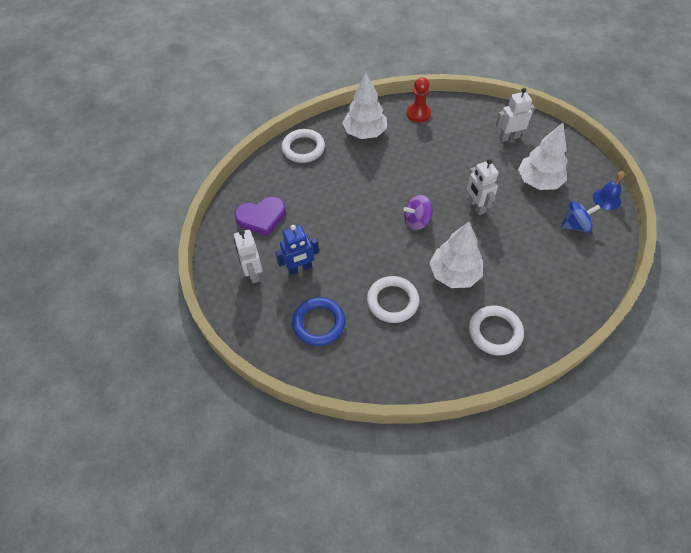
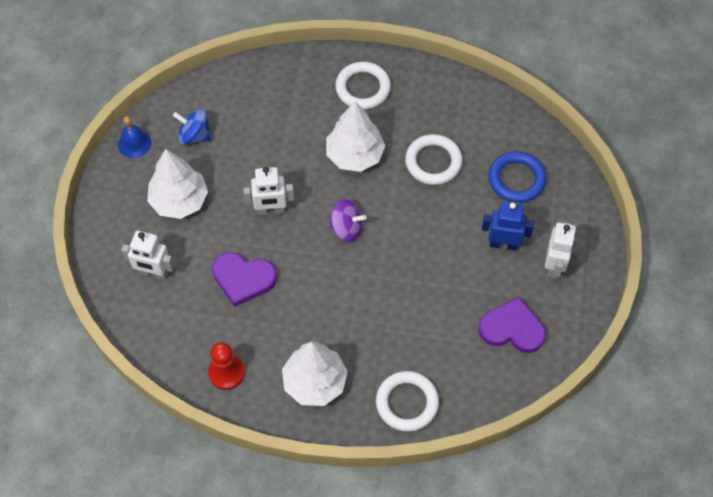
camera: 150 degrees left, 5 degrees up
(454, 160) = (243, 279): none -> purple heart
(476, 206) = (271, 210): white robot -> white robot turned 75 degrees clockwise

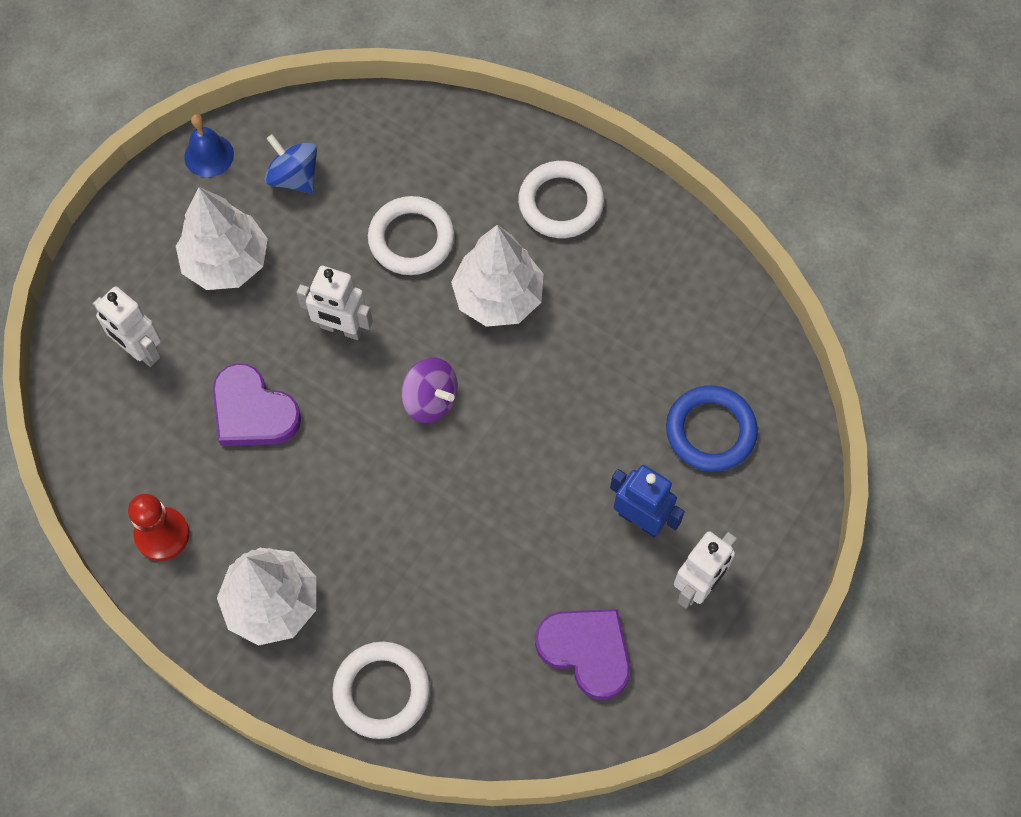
camera: 25 degrees right, 5 degrees up
(433, 162) = (604, 354): white ring -> white ring (411, 239)

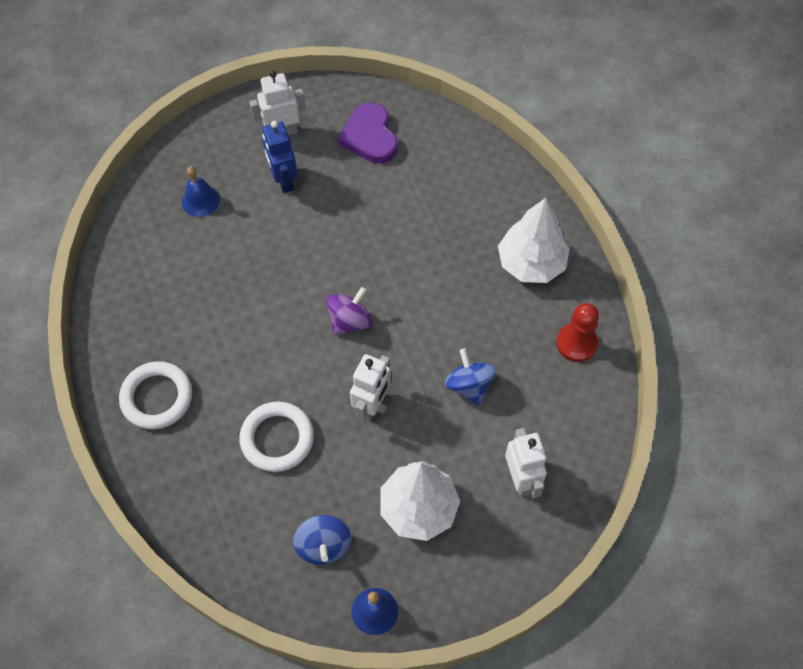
camera: 145 degrees left, 5 degrees down
(253, 411) = (469, 386): purple heart -> blue spinning top
(341, 328) = (372, 405): white robot -> white robot turned 60 degrees clockwise
(382, 691) = (497, 182): white ring -> none
(430, 400) = (349, 321): purple spinning top -> purple spinning top turned 60 degrees clockwise
(498, 297) = (253, 359): white tree -> none
(710, 431) = (200, 200): blue ring -> blue bell

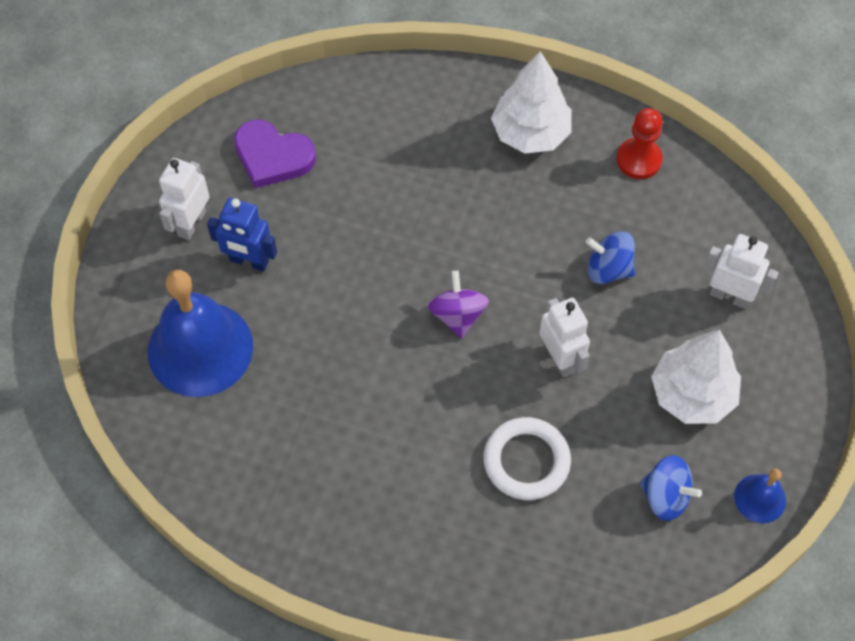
camera: 50 degrees left, 0 degrees up
(157, 397) = (390, 537): white ring -> none
(200, 200) = (200, 348): blue bell -> blue bell, size x2.15

